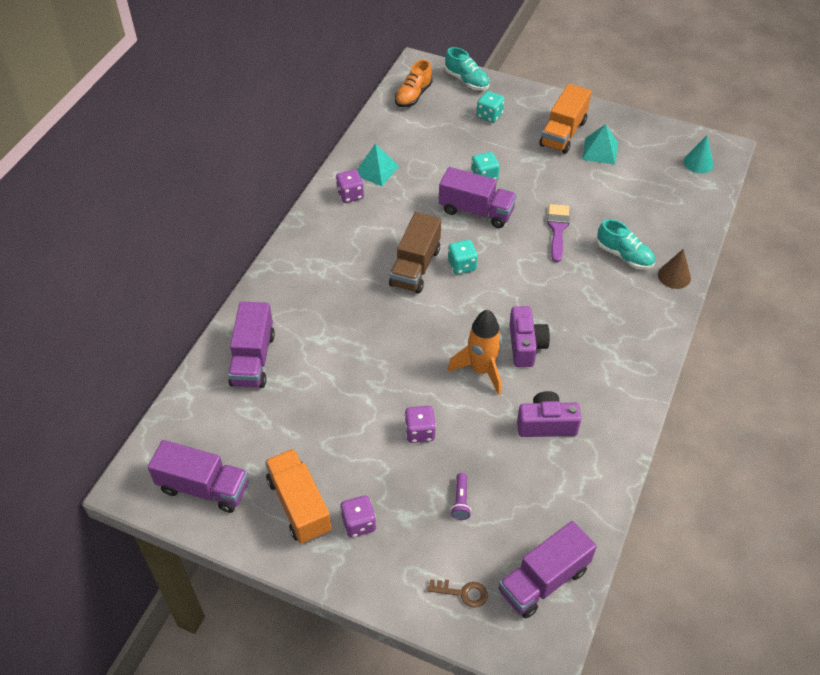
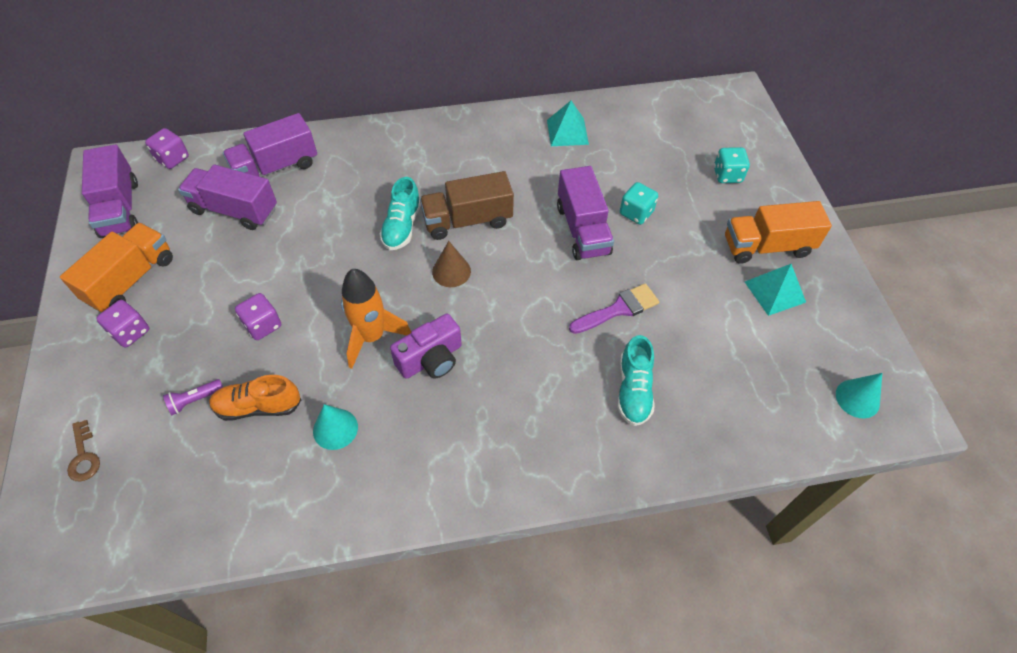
camera: 55 degrees right, 5 degrees up
(350, 195) = (519, 131): purple dice -> purple dice (172, 158)
(413, 95) = (693, 108): orange shoe -> orange shoe (258, 406)
(462, 265) = (499, 254): turquoise dice -> none
(467, 81) = (757, 135): turquoise shoe -> turquoise shoe (402, 226)
(543, 580) = (127, 524): purple truck -> purple truck (234, 210)
(546, 424) = (335, 429): purple camera -> turquoise cone
(674, 276) = (645, 457): brown cone -> brown cone (451, 271)

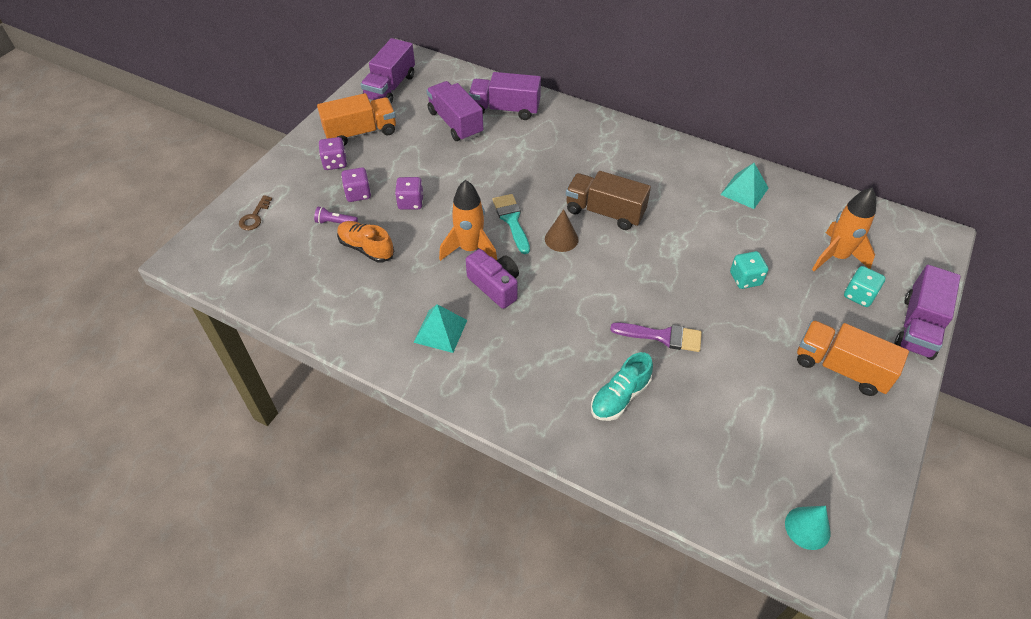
camera: 40 degrees right, 5 degrees down
(172, 158) = (446, 72): purple dice -> purple dice (358, 194)
(335, 429) = (398, 290): turquoise cone -> none
(387, 281) = (511, 220): none -> turquoise brush
(402, 226) = (554, 191): turquoise shoe -> none
(431, 359) = (495, 286): purple camera -> purple camera turned 135 degrees counterclockwise
(582, 230) = (688, 266): purple truck -> purple truck (918, 327)
(684, 151) = (836, 257): none -> orange rocket
(774, 291) = (812, 404): turquoise pyramid -> turquoise pyramid (440, 331)

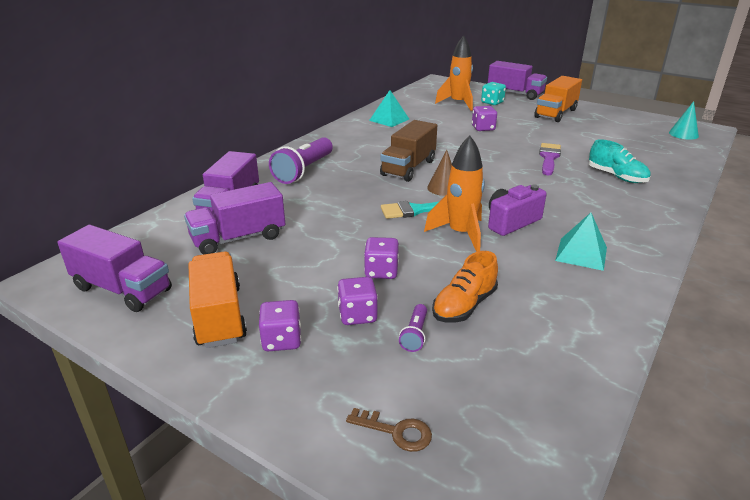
camera: 85 degrees left, 20 degrees down
(581, 140) = (304, 171): none -> purple flashlight
(745, 279) = (483, 128): turquoise dice -> purple dice

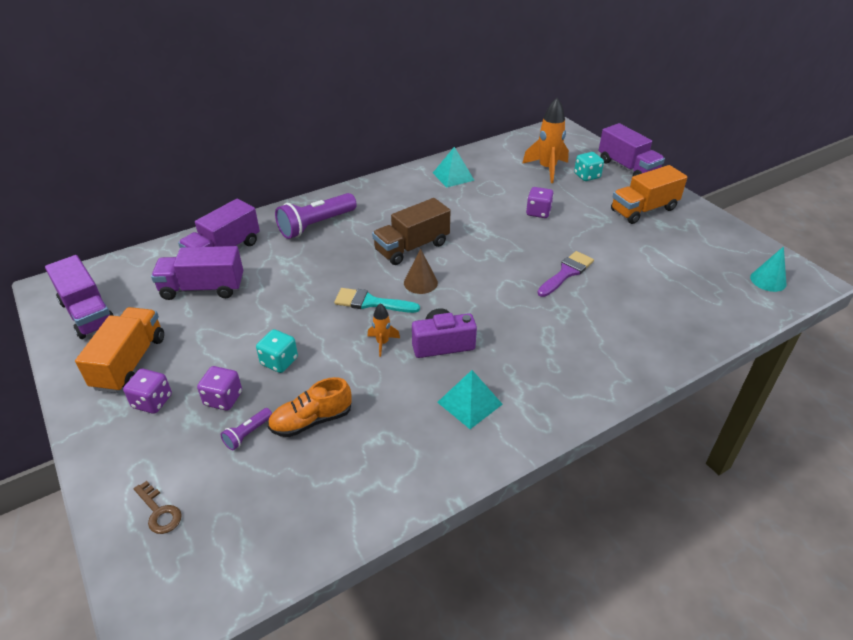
camera: 25 degrees right, 10 degrees up
(381, 271) = (279, 361): purple dice -> turquoise dice
(460, 234) = (382, 343): orange rocket -> orange rocket, size x0.52
(616, 176) = (613, 319): turquoise shoe -> none

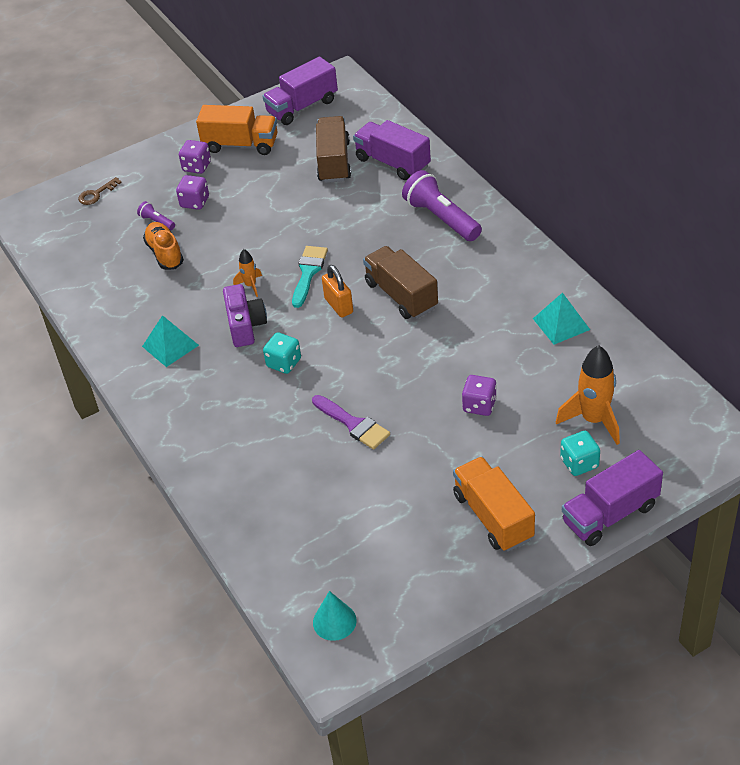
camera: 95 degrees right, 5 degrees up
(203, 288) = (334, 162): purple truck -> brown truck
(279, 361) = (233, 225): turquoise dice -> turquoise dice (284, 363)
(420, 282) = (339, 306): brown cone -> orange padlock

